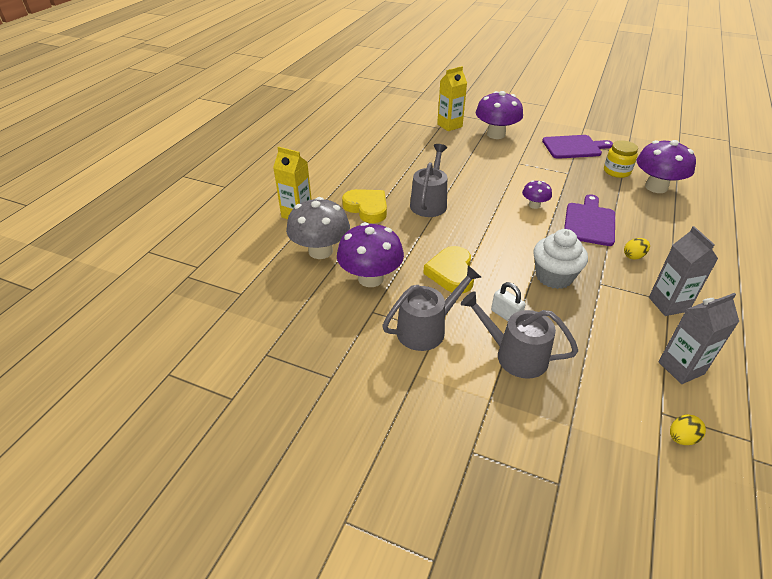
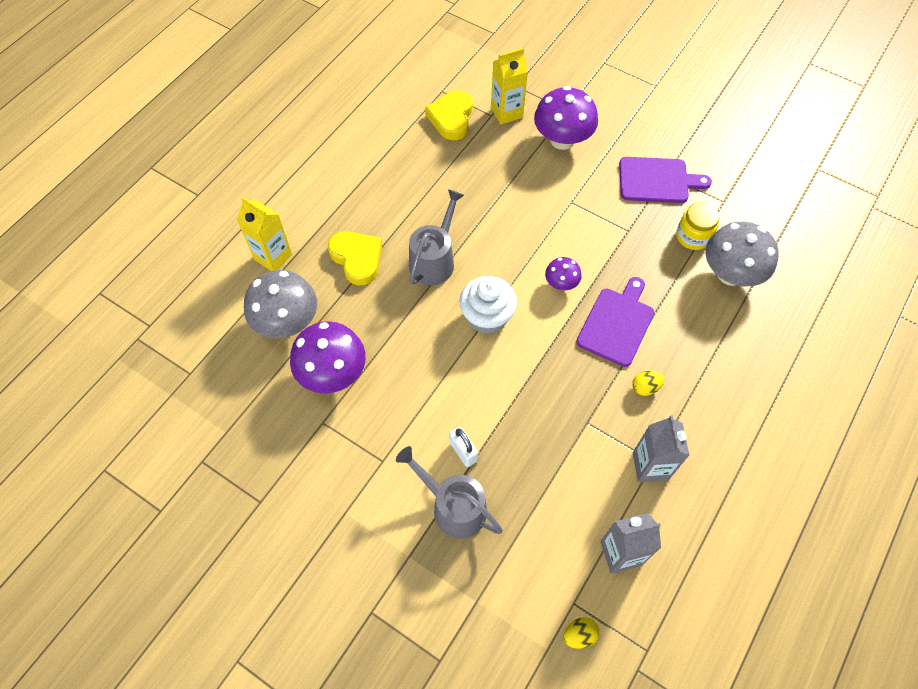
camera: 10 degrees right, 20 degrees up
(426, 329) = (372, 456): grey watering can -> none
(451, 273) = (424, 380): yellow heart -> yellow heart (451, 118)
(554, 276) = (538, 404): white cupcake -> white cupcake (487, 317)
(656, 187) = (730, 274): purple mushroom -> grey mushroom

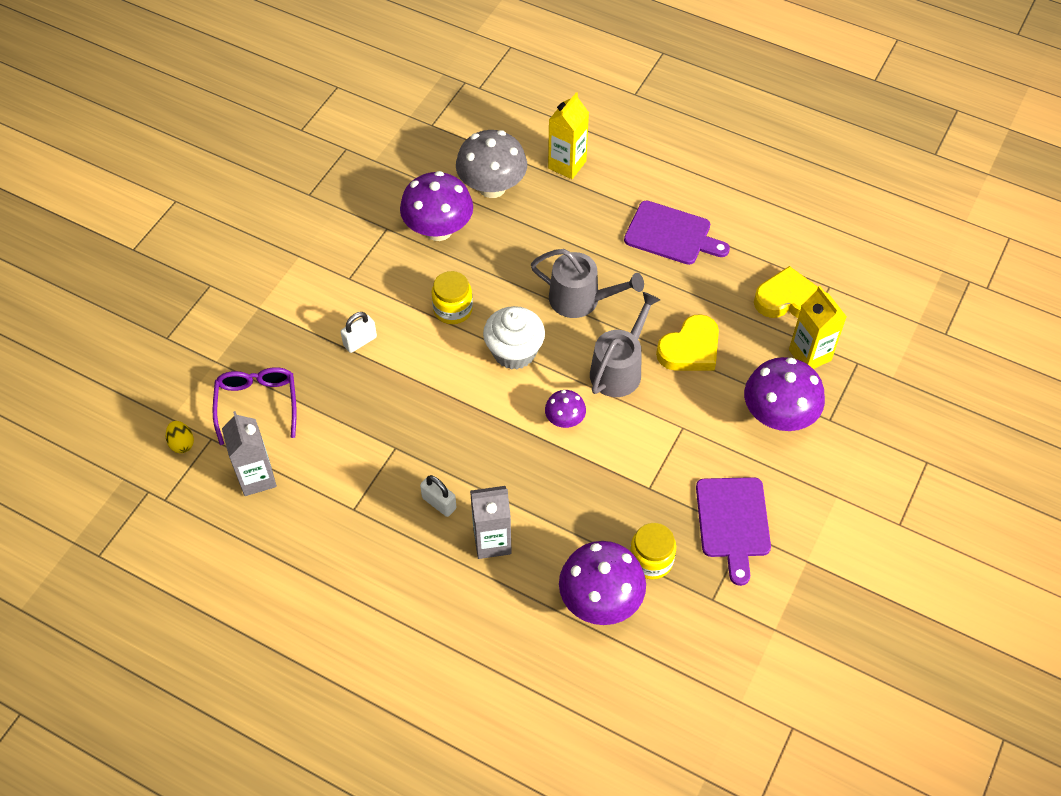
camera: 85 degrees right, 5 degrees down
(357, 258) = (574, 233): yellow heart -> yellow heart (690, 349)
(433, 365) = (453, 309): none -> yellow jar
(453, 507) = (304, 337): grey watering can -> grey watering can (619, 369)
(533, 554) = (257, 404): none -> purple glasses
(617, 324) = (517, 476): purple cutting board -> purple cutting board (671, 234)
(645, 387) = (439, 503): yellow egg -> white padlock
(650, 466) = (348, 506): grey carton -> grey carton (492, 541)
(730, 274) = (600, 600): grey mushroom -> purple mushroom

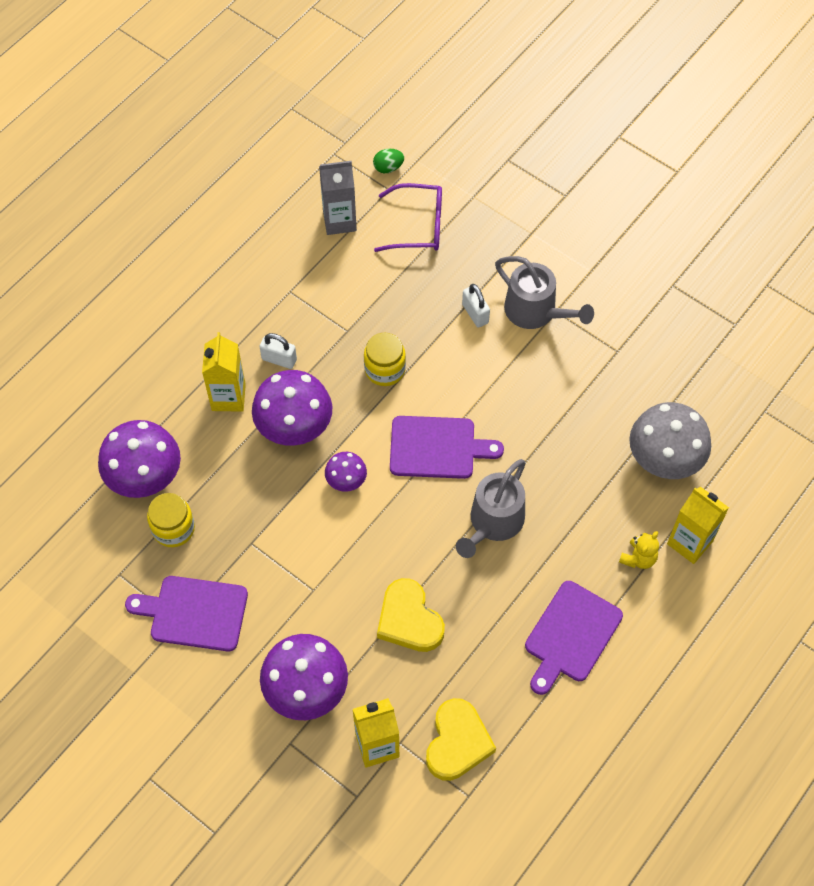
camera: 100 degrees right, 5 degrees up
(182, 443) = (388, 168): yellow egg -> green egg
(438, 229) = (609, 399): purple mushroom -> purple mushroom (294, 427)
(439, 503) = (279, 359): white padlock -> white padlock turned 60 degrees clockwise
(453, 309) = (501, 399): yellow jar -> yellow jar (385, 369)
(492, 541) = (228, 397): grey carton -> yellow carton
(514, 352) = (437, 448): white cupcake -> purple cutting board
(590, 196) = (638, 558): none -> yellow teddy bear
(619, 369) = (396, 543): grey watering can -> grey watering can (535, 311)

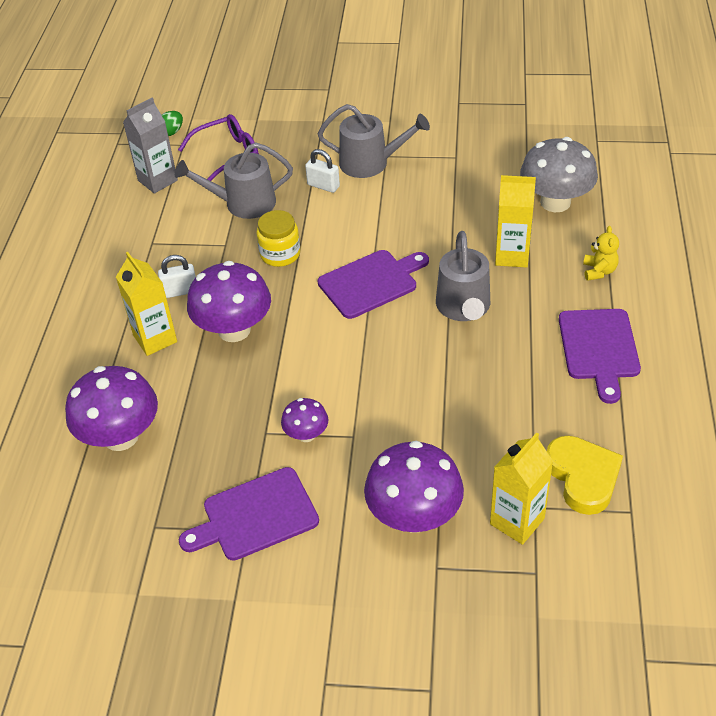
camera: 30 degrees left, 15 degrees down
(173, 528) = (181, 461): yellow jar -> none
(346, 481) = (313, 343): purple mushroom -> purple mushroom (306, 434)
(393, 293) = (244, 203): none -> grey watering can
(409, 620) = (457, 411): yellow heart -> none
(690, 542) = (626, 242): yellow carton -> yellow carton (512, 255)

